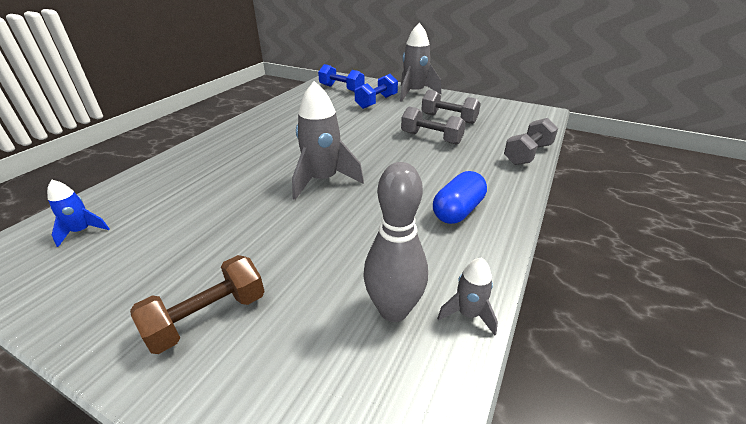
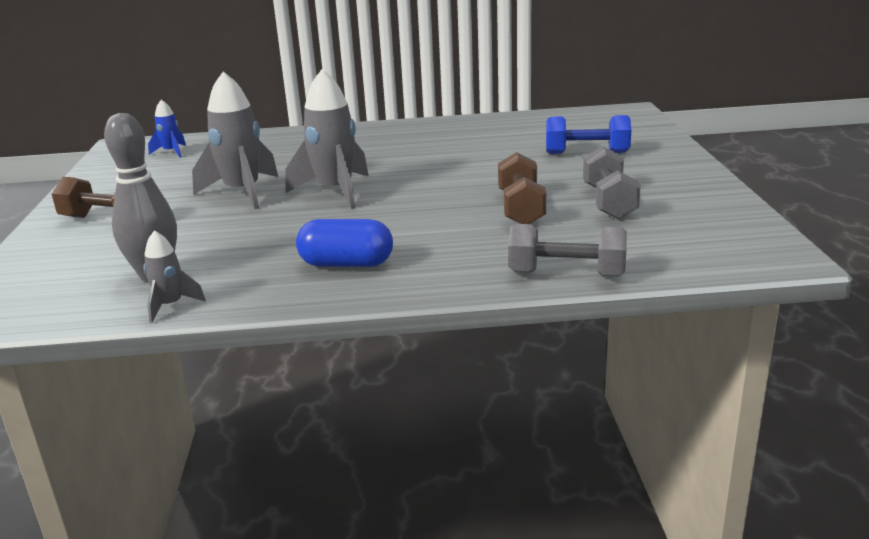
camera: 60 degrees right, 10 degrees down
(341, 89) = (594, 126): blue dumbbell -> none
(414, 93) = (667, 161): grey rocket -> grey rocket (242, 192)
(431, 138) = (521, 208): grey dumbbell -> brown dumbbell

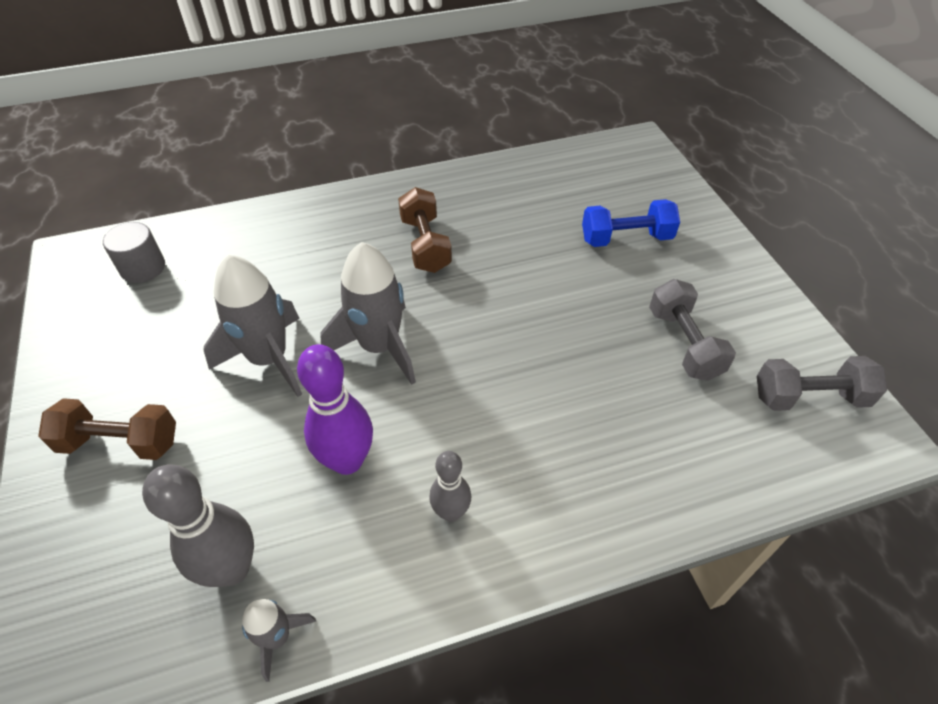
camera: 15 degrees left, 25 degrees up
(171, 152) = (143, 268): blue rocket -> grey cylinder
(276, 237) = (347, 461): none -> purple bowling pin
(346, 264) = (451, 512): blue capsule -> grey bowling pin
(521, 208) = (598, 366): brown dumbbell -> brown dumbbell (425, 245)
(566, 274) = (692, 502): grey dumbbell -> grey dumbbell (809, 397)

